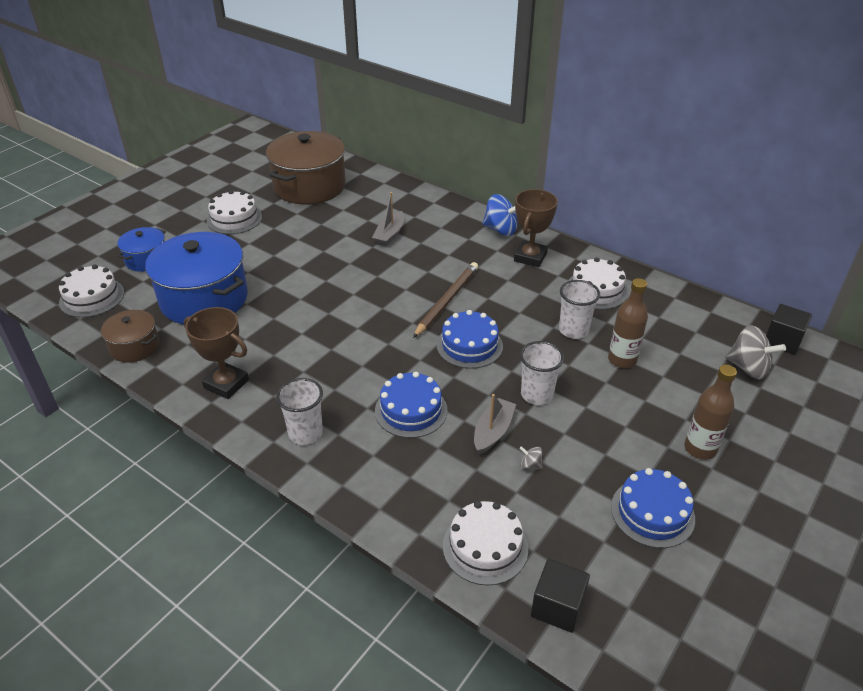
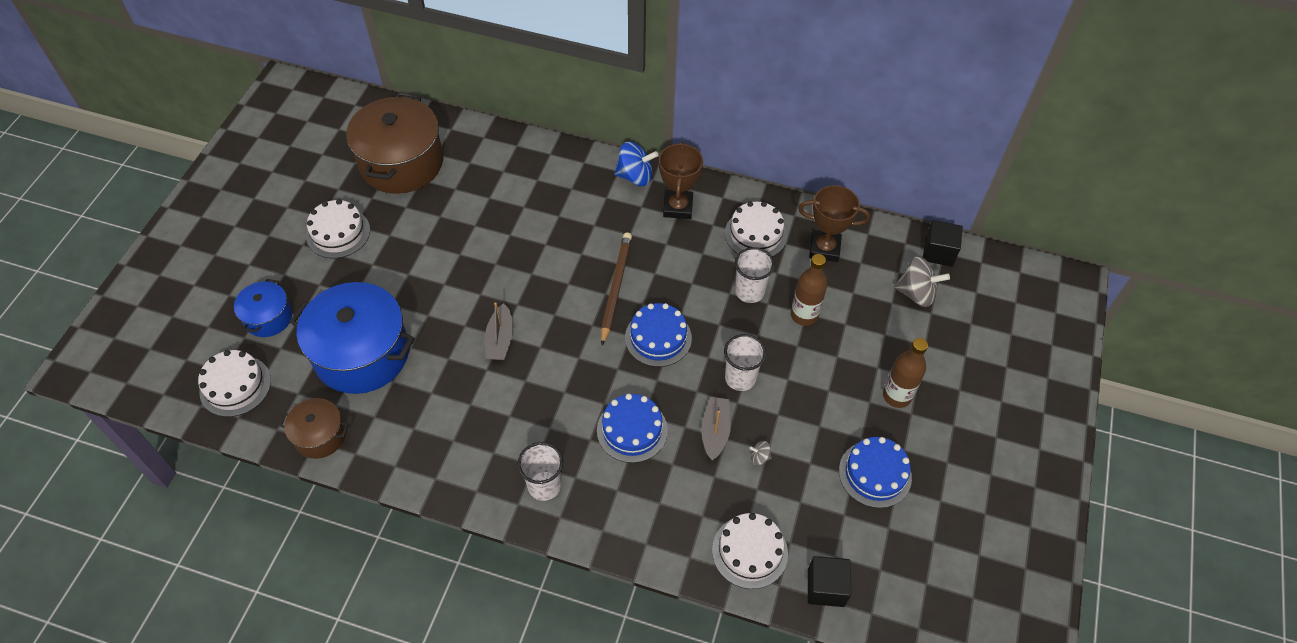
camera: 20 degrees left, 15 degrees up
(226, 384) = (440, 453): brown trophy -> brown trophy (824, 248)
(389, 234) = (521, 213): grey boat -> grey boat (500, 339)

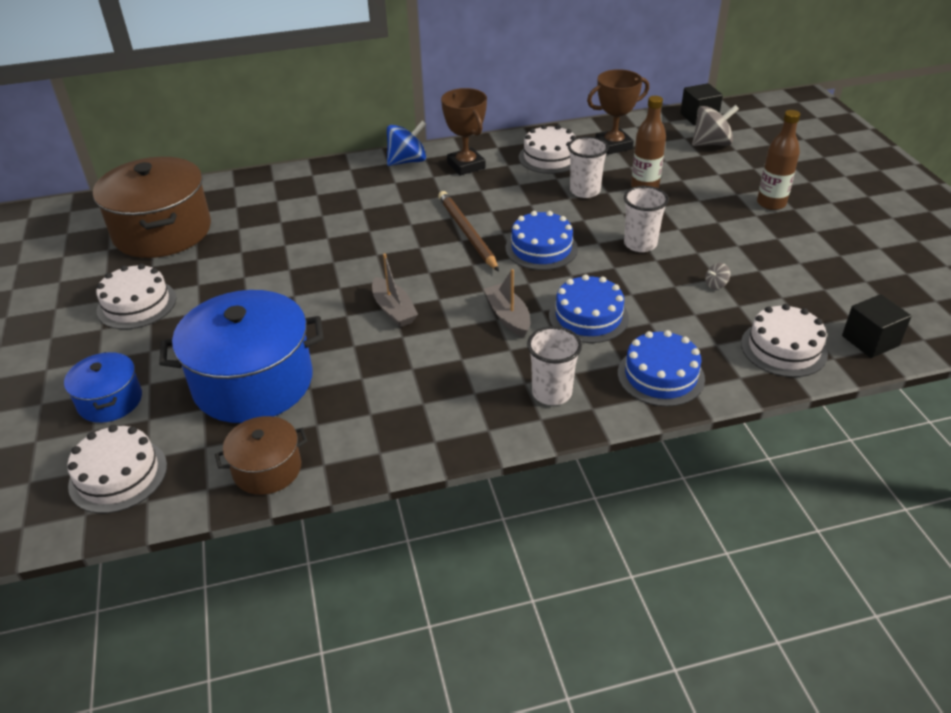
camera: 30 degrees left, 15 degrees down
(715, 431) = (660, 285): grey boat -> grey boat (508, 317)
(875, 474) = (814, 254): blue cake -> blue cake (660, 375)

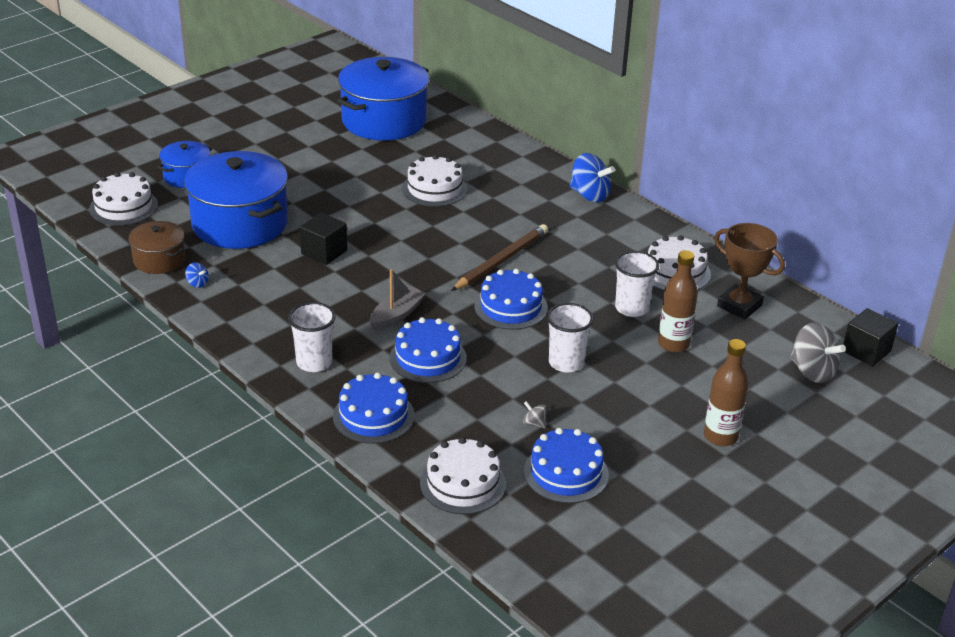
camera: 60 degrees right, 5 degrees down
(137, 304) = (290, 146): white cake -> white cake (434, 189)
(162, 231) = (384, 121): brown pot -> blue pot
(343, 446) = (197, 283): none -> blue spinning top
(393, 310) = (364, 256): grey boat -> none
(466, 165) = (612, 228): brown trophy -> none
(789, 288) = (566, 473): none -> blue cake
(870, 341) = (515, 540): black cube -> black cube (324, 252)

